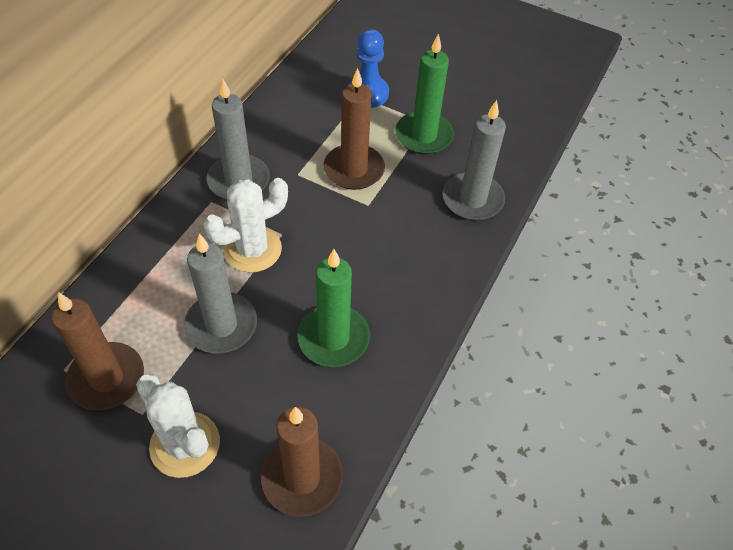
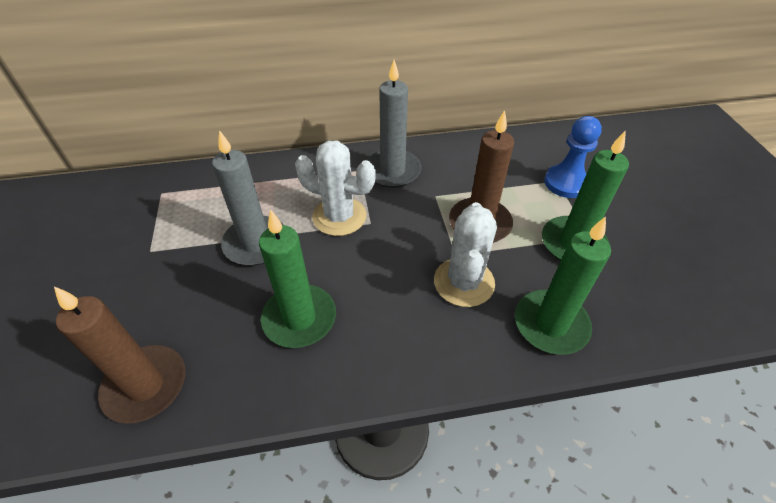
camera: 55 degrees right, 5 degrees down
(107, 378) = (167, 216): brown candle -> none
(185, 444) = (137, 290): white cactus -> white cactus (464, 282)
(472, 199) = (550, 324): grey candle -> green candle

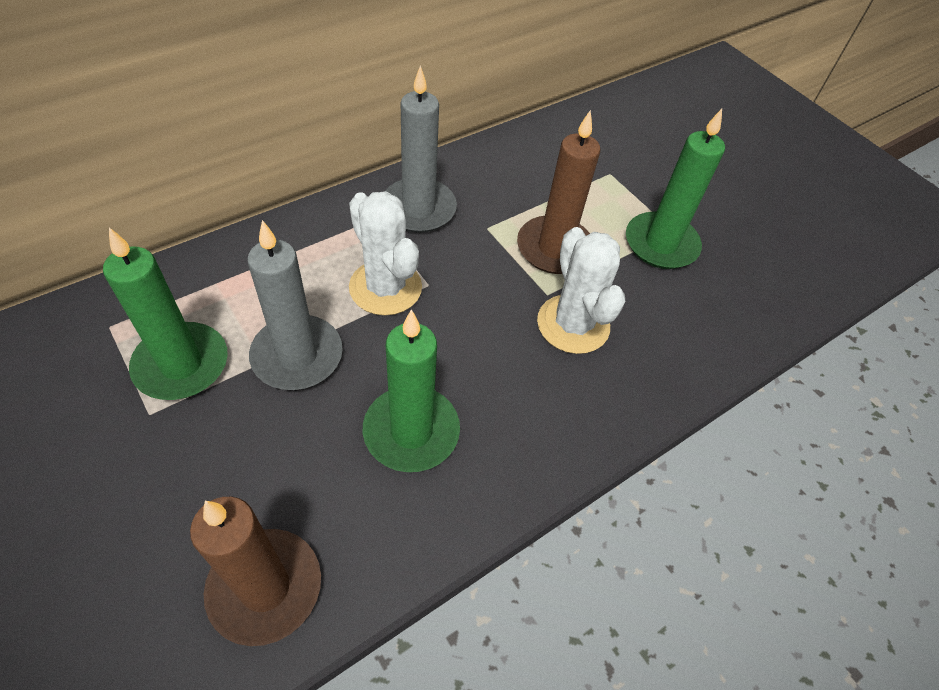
camera: 30 degrees left, 5 degrees up
(339, 216) = (385, 287): white cactus -> white cactus turned 60 degrees clockwise
(550, 324) = (682, 342): green candle -> green candle (181, 364)
(566, 183) = (620, 173): blue pawn -> none

